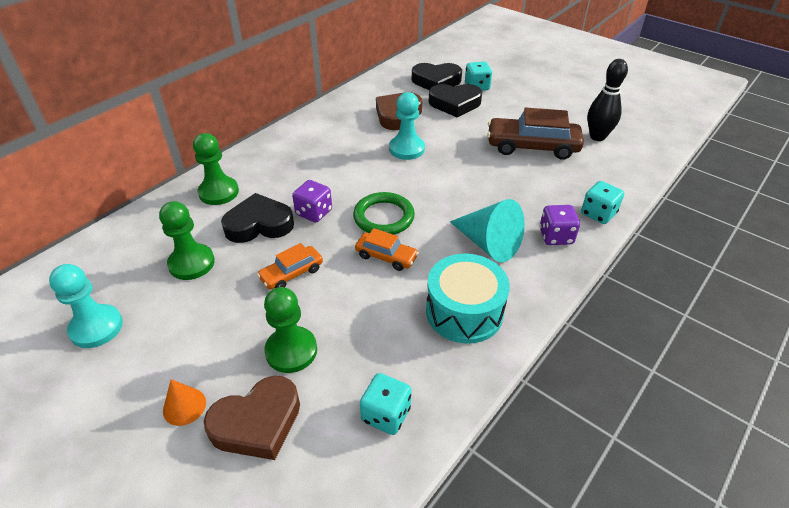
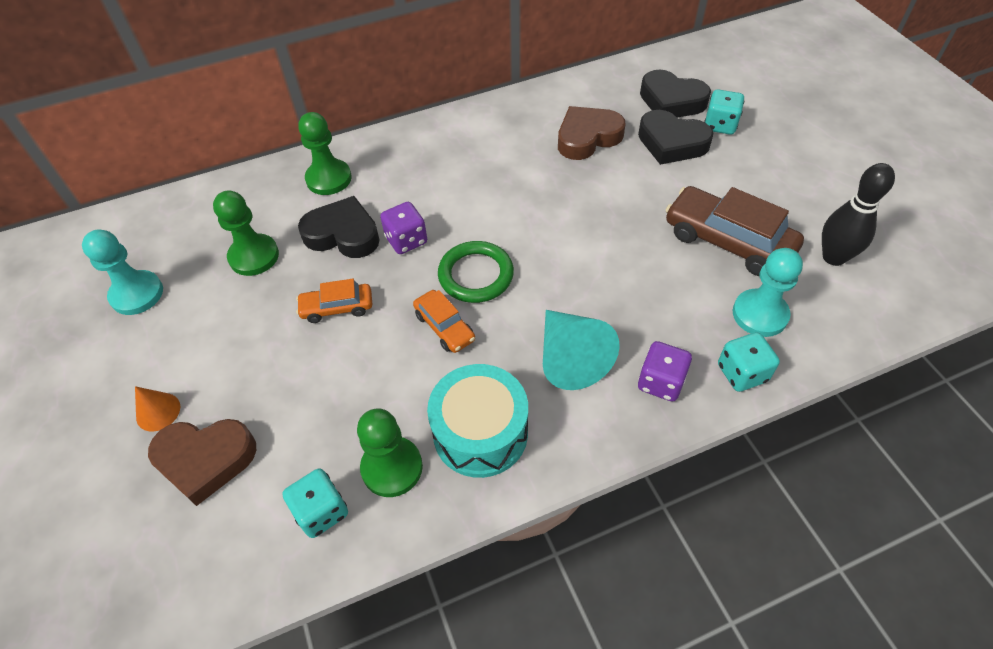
camera: 30 degrees right, 10 degrees up
(291, 351) = (281, 397): green pawn -> green pawn (392, 468)
(406, 149) = (565, 191): turquoise pawn -> turquoise pawn (760, 314)

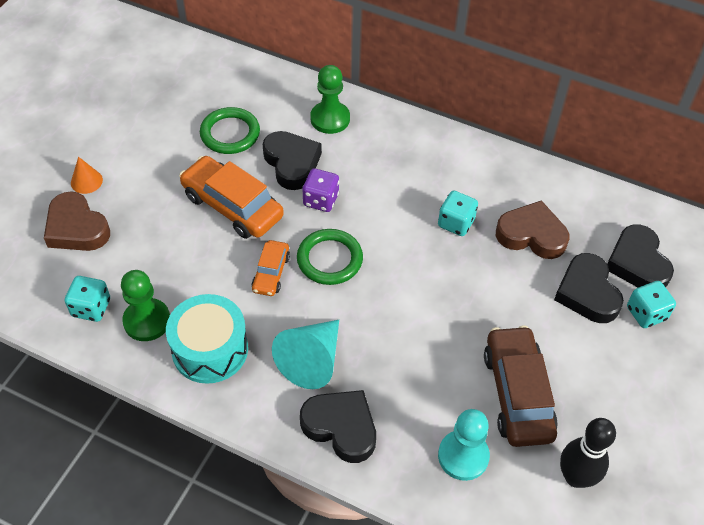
camera: 45 degrees right, 0 degrees up
(137, 294) = (150, 103): turquoise pawn -> none
(254, 256) = (230, 133): green pawn -> green ring
(337, 308) = (232, 206): orange car -> orange car, size x1.84
(660, 382) = (341, 427): purple dice -> black heart
(742, 373) = (396, 474): turquoise dice -> turquoise dice (456, 223)

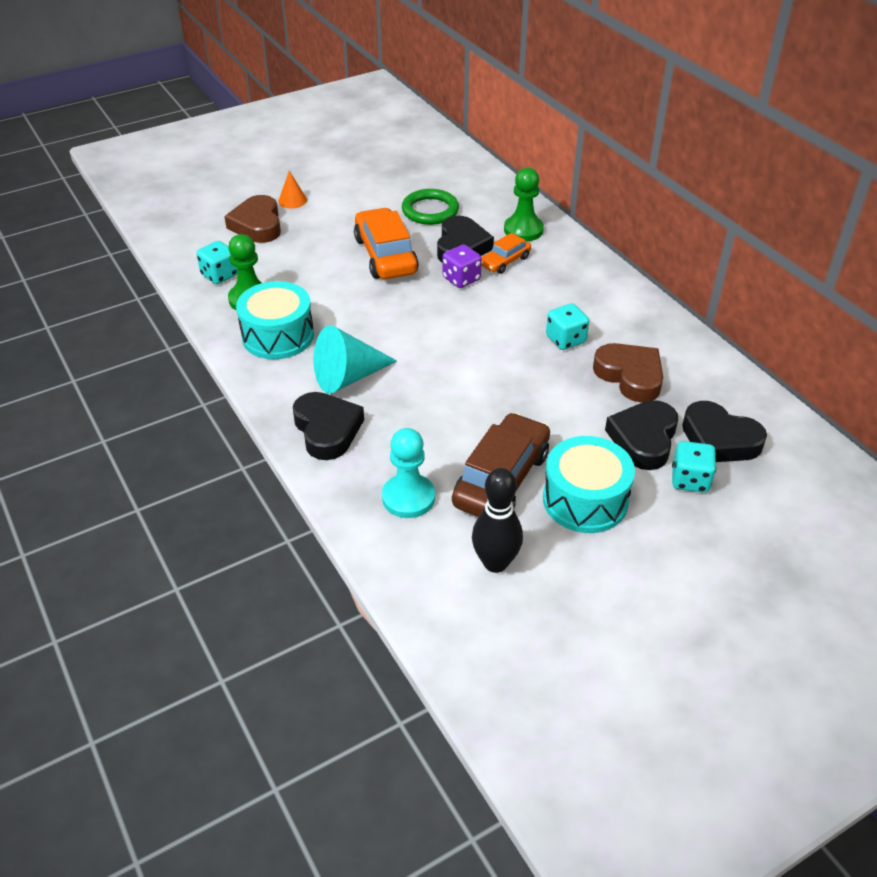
camera: 35 degrees right, 10 degrees down
(271, 273) = (373, 309): orange car -> orange car (505, 261)
(329, 259) = (429, 319): green ring -> none
(591, 377) = (585, 500): none -> turquoise drum
(637, 263) = (719, 439): black heart -> black heart turned 75 degrees counterclockwise

